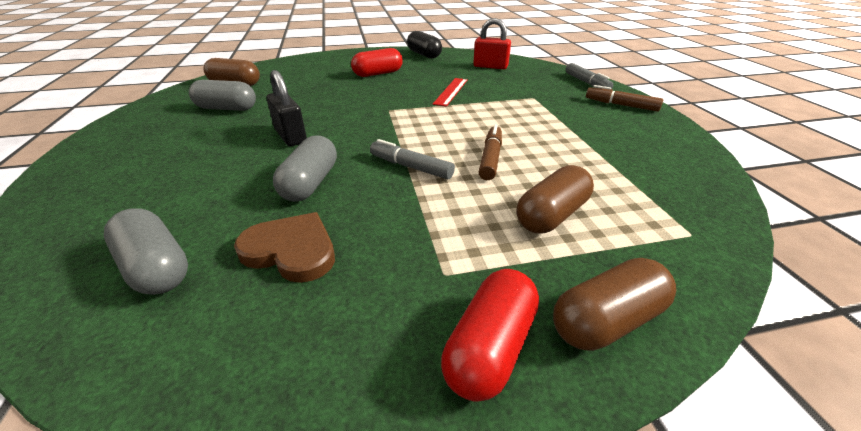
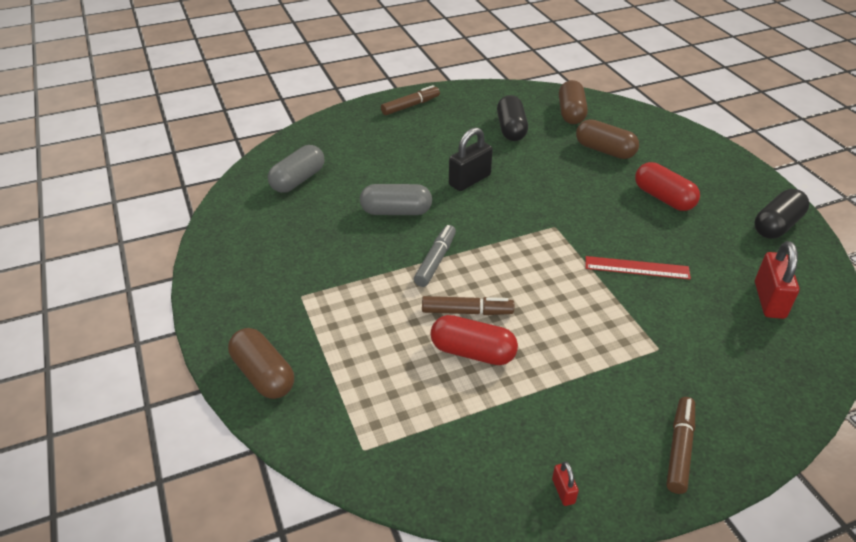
camera: 80 degrees right, 5 degrees up
(98, 155) = (410, 106): none -> brown marker
(227, 108) = (511, 129): grey capsule -> black capsule
(291, 250) = (317, 224): brown heart -> none
(490, 347) = (243, 320): red capsule -> red capsule (473, 352)
(551, 215) = (377, 353): brown capsule -> brown capsule (605, 150)
(586, 83) = (764, 417): grey marker -> none
(678, 143) = (563, 491): none -> red padlock

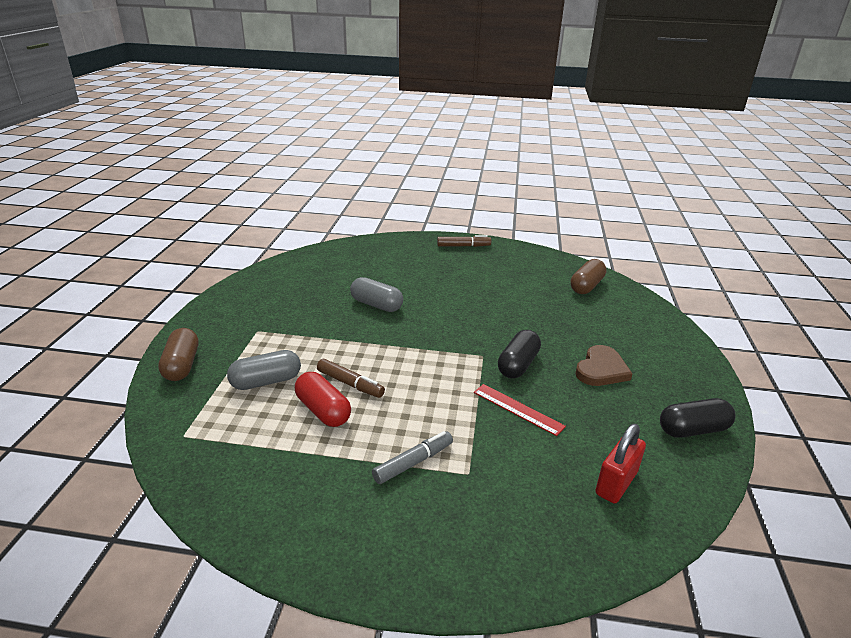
camera: 30 degrees right, 10 degrees down
(298, 180) = (335, 266): grey capsule -> grey capsule (266, 381)
(435, 260) = (367, 344): grey marker -> grey marker (413, 462)
(469, 180) = (452, 304): black padlock -> none
(511, 129) = (523, 282): black capsule -> black capsule (518, 365)
(563, 491) = (275, 532): red padlock -> none
(605, 150) = (586, 320): brown capsule -> none
(663, 198) = (601, 369): red capsule -> brown heart
(679, 449) = (398, 553): brown marker -> none

